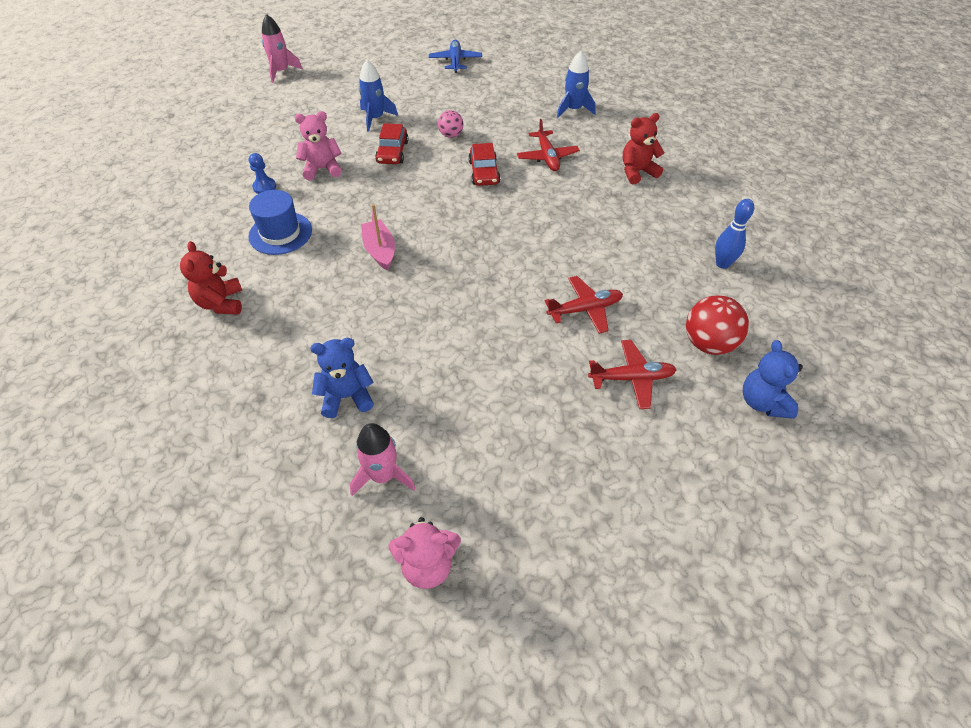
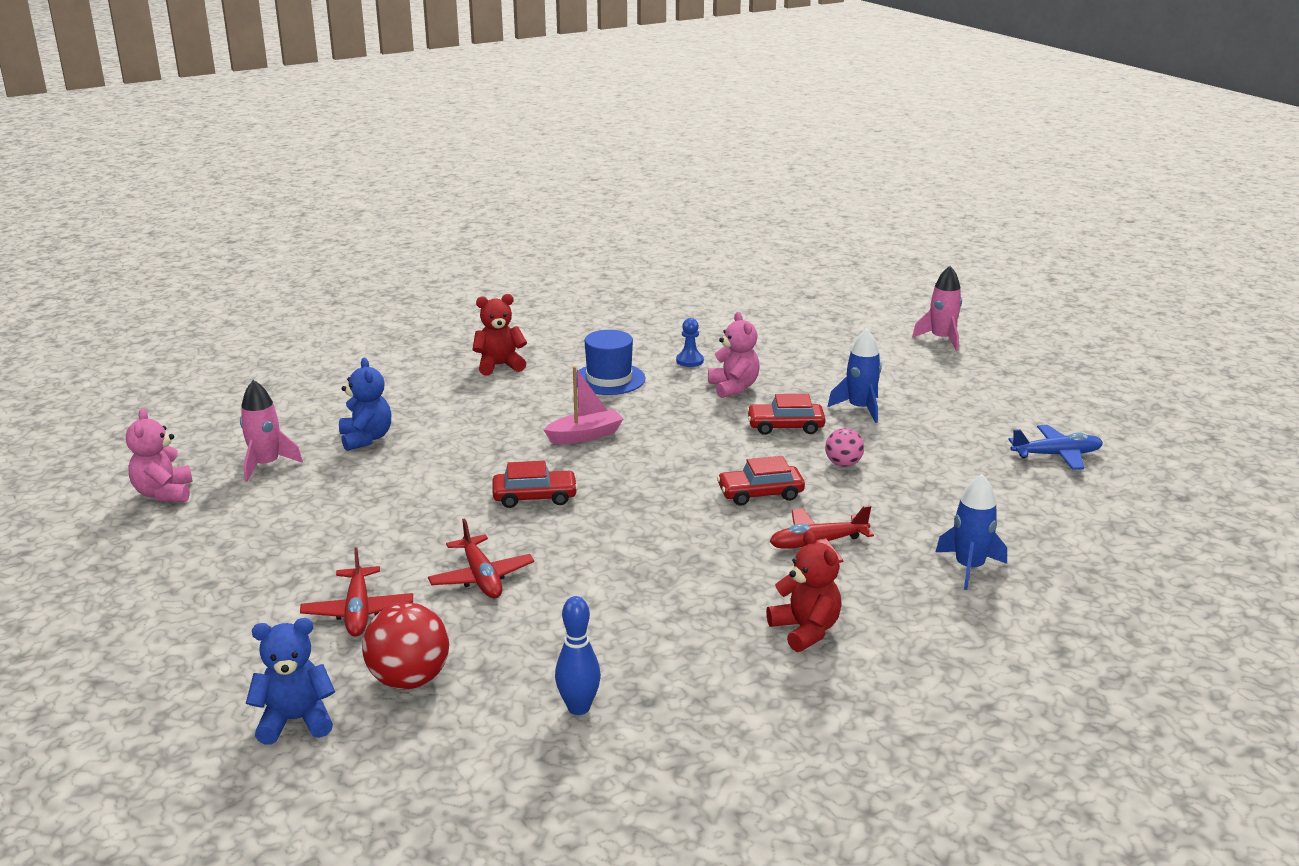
camera: 85 degrees right, 25 degrees down
(473, 280) = (535, 497): none -> red car

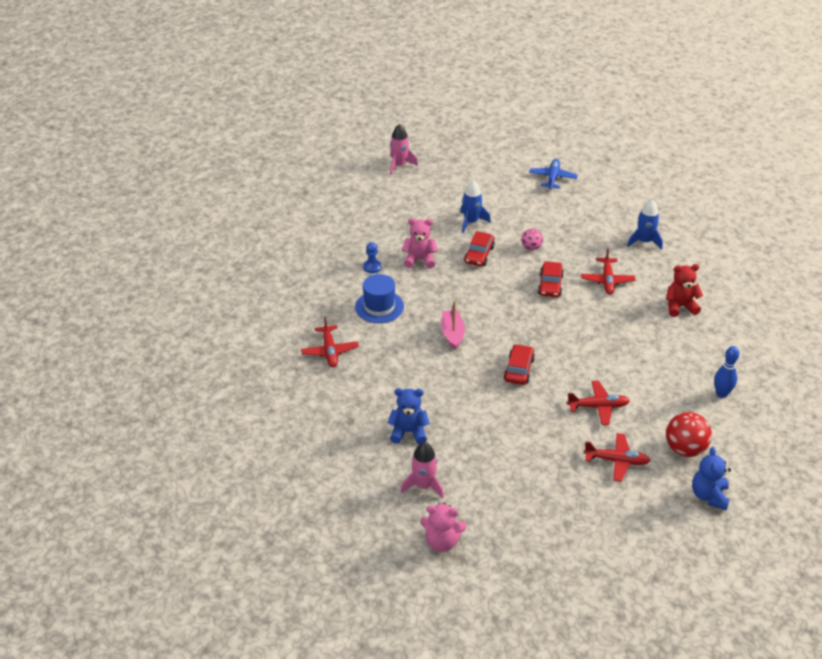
camera: 70 degrees left, 15 degrees up
(499, 365) = (330, 351): red teddy bear -> red plane

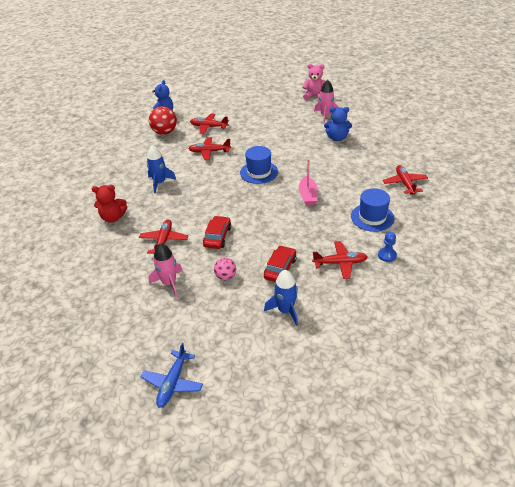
camera: 175 degrees left, 0 degrees up
(400, 165) = (382, 415): pink rocket -> pink rocket (169, 283)
(420, 260) = (340, 263): pink teddy bear -> red plane
(519, 369) = (259, 172): red car -> blue hat
(644, 241) = (107, 283): blue rocket -> blue rocket (159, 183)
(721, 394) = (122, 159): blue bowling pin -> none

